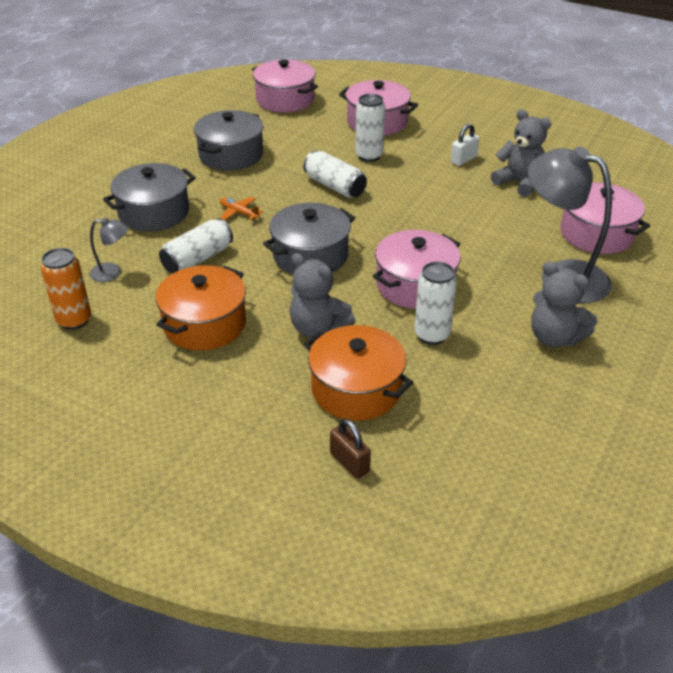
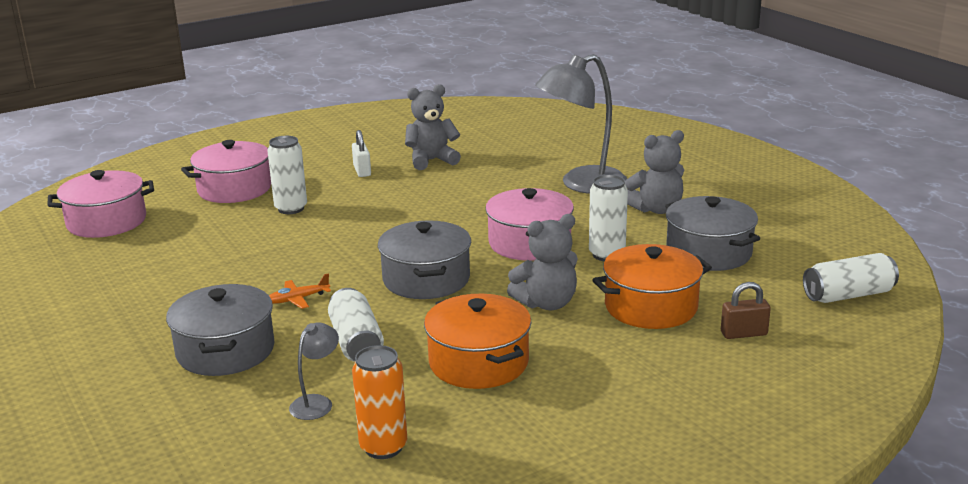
camera: 60 degrees left, 15 degrees down
(231, 155) = (173, 278): grey pot -> grey pot (708, 252)
(335, 186) = (321, 238): white can -> white can (848, 295)
(596, 234) = (540, 155): pink pot -> none

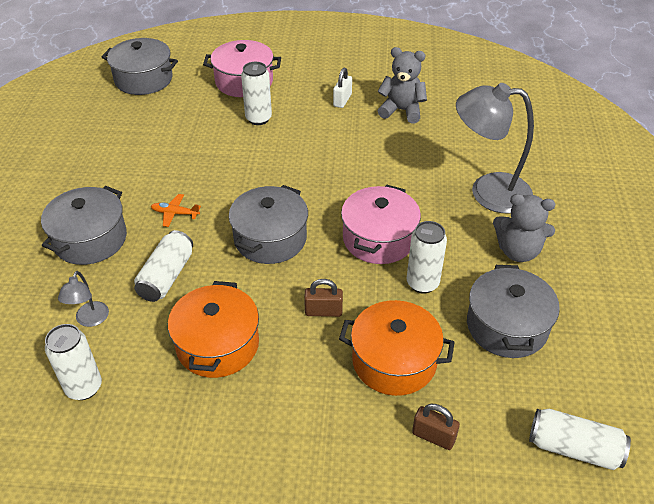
camera: 35 degrees right, 20 degrees up
(106, 222) = (143, 79): pink pot -> grey pot
(316, 402) = (90, 320): grey lamp -> grey lamp turned 120 degrees clockwise
(383, 447) = (84, 387): orange can -> white can
(546, 303) = (323, 311): grey teddy bear -> brown padlock

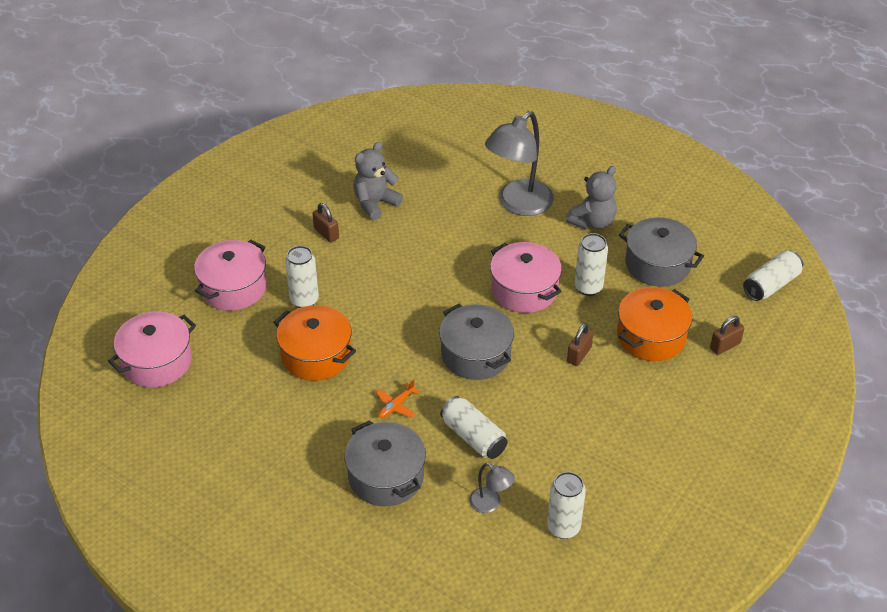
camera: 60 degrees left, 0 degrees up
(143, 79) = (157, 362): grey pot -> pink pot
(217, 344) = (571, 430): orange pot -> orange pot (316, 355)
(342, 100) = (326, 233): white padlock -> brown padlock

